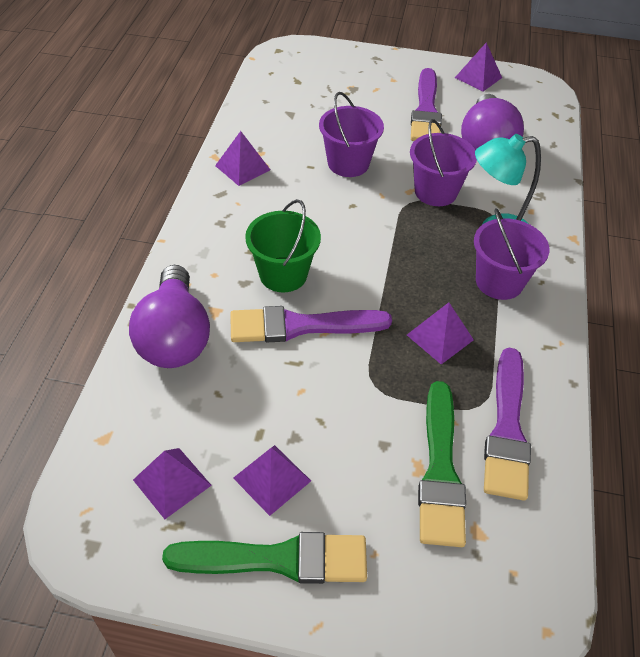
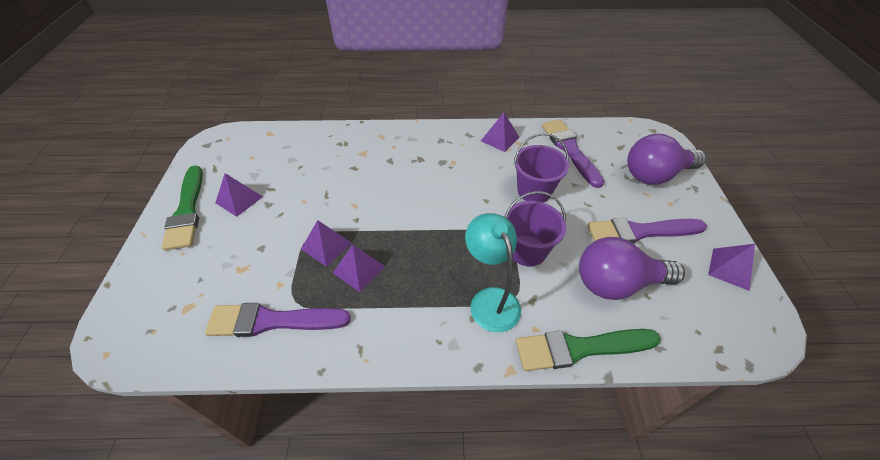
camera: 80 degrees right, 0 degrees up
(172, 482) = (240, 162): purple pyramid -> purple pyramid (326, 246)
(175, 337) = (340, 142): purple light bulb -> purple light bulb (655, 175)
(283, 274) = (402, 176): green bucket -> none
(302, 326) = (357, 193): purple brush -> purple brush (570, 150)
(440, 469) = (239, 281): green brush -> green brush (580, 348)
(499, 282) = (429, 306): purple bucket -> none

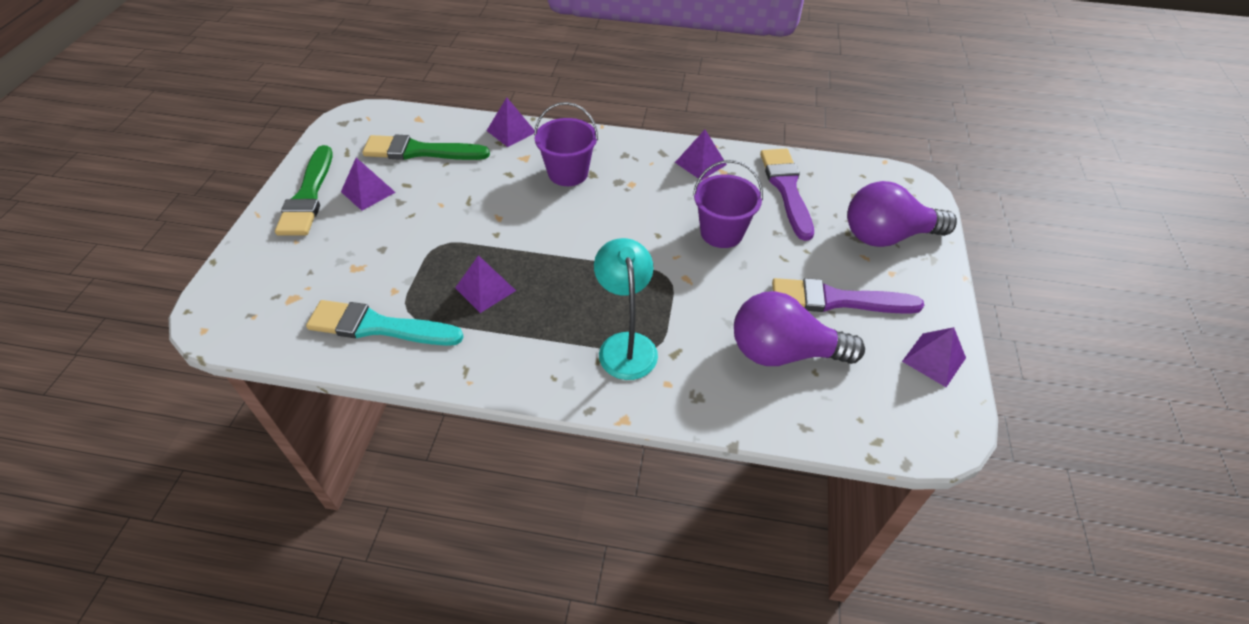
camera: 10 degrees right, 0 degrees up
(273, 321) = (379, 326): purple brush -> turquoise brush
(326, 246) = (455, 258): purple pyramid -> purple pyramid (511, 131)
(527, 250) = (688, 299): purple bucket -> purple bucket (568, 173)
(580, 348) = (712, 412): green brush -> green brush (421, 151)

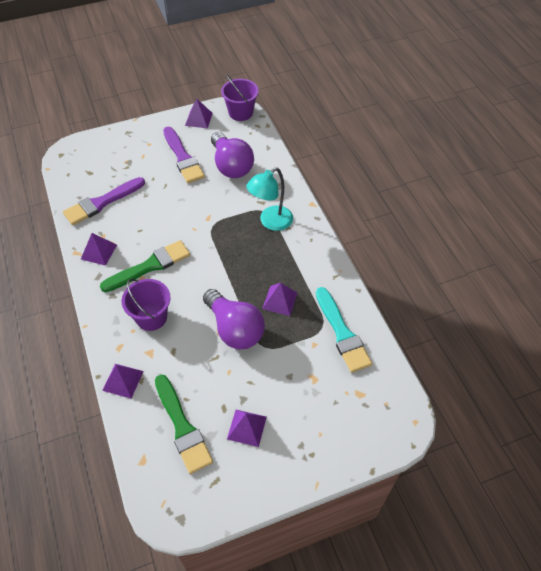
camera: 120 degrees left, 5 degrees up
(308, 196) = (277, 466): green brush -> green brush (149, 266)
(721, 232) = (161, 217): purple bucket -> purple bucket (240, 112)
(887, 236) = (120, 152): purple light bulb -> purple light bulb (235, 329)

